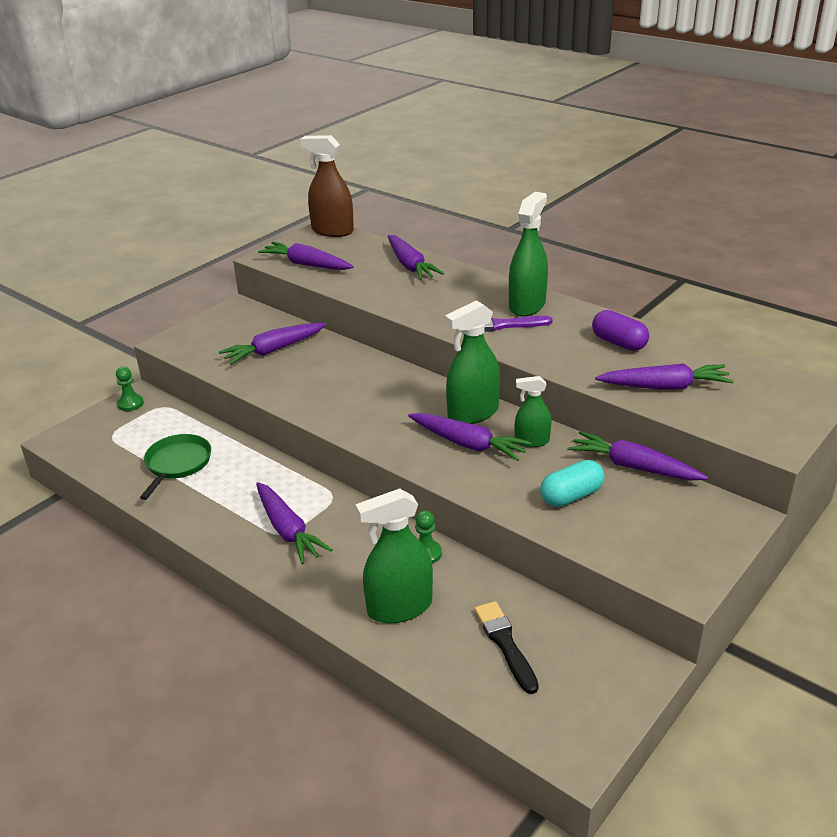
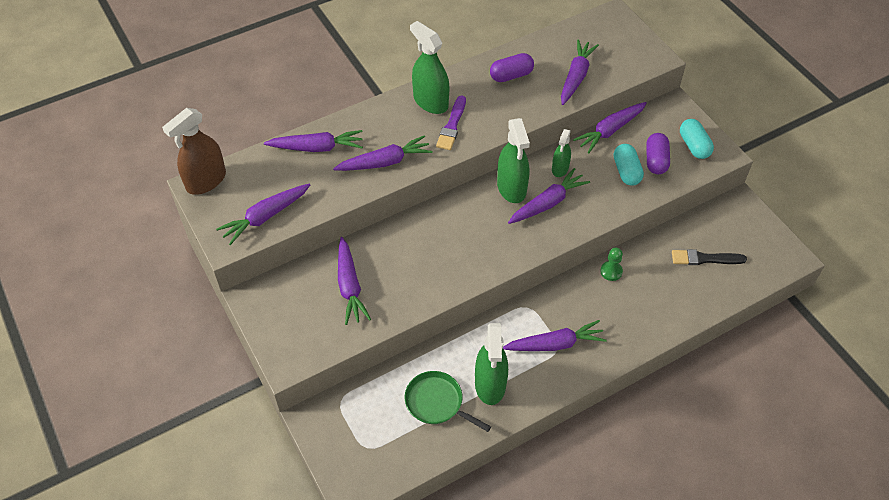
camera: 70 degrees left, 20 degrees up
(130, 404) = (321, 426): green pawn -> none
(399, 607) = (657, 301): green spray bottle -> green spray bottle (490, 384)
(418, 302) = (384, 162): none -> purple carrot
(614, 519) = (656, 160): none -> purple capsule
(676, 551) = (694, 146): none -> turquoise capsule

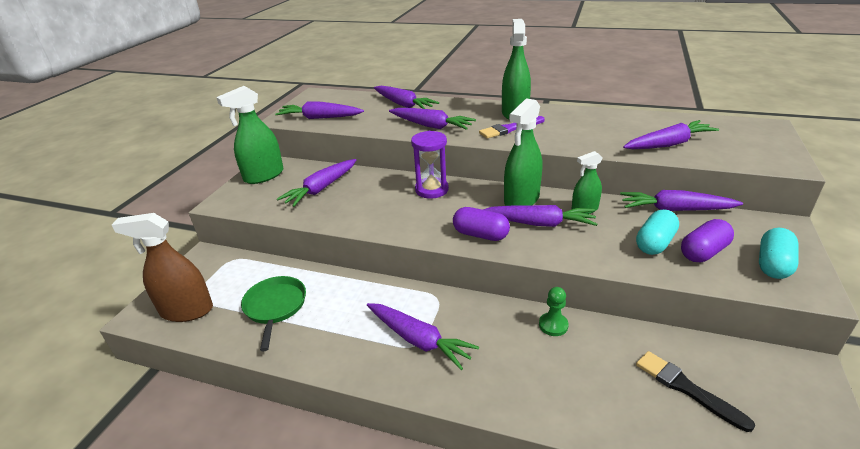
camera: 50 degrees right, 20 degrees down
(206, 181) = (323, 94): brown spray bottle -> brown spray bottle (187, 310)
(438, 223) = (431, 190): none -> purple hourglass
(490, 384) = (326, 326): green spray bottle -> green spray bottle (264, 176)
(511, 75) = (604, 123): purple capsule -> purple capsule (480, 235)

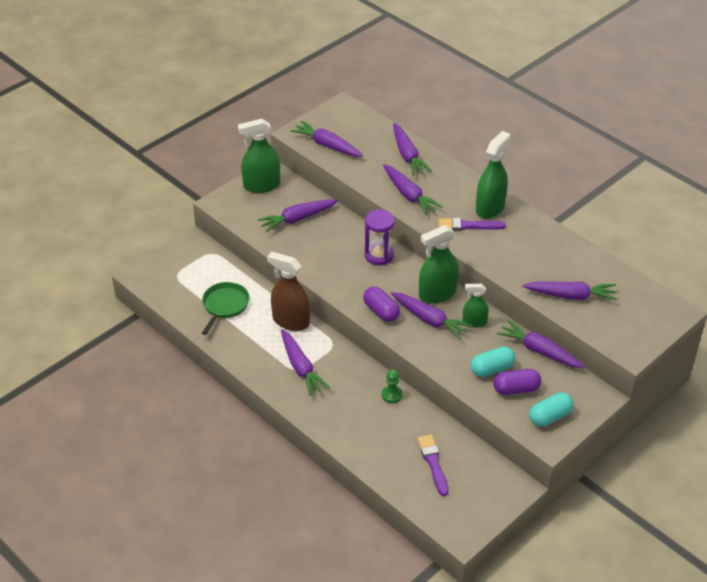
camera: 25 degrees right, 10 degrees up
(187, 310) = (168, 284): brown spray bottle -> brown spray bottle (290, 321)
(686, 388) = (433, 463): black brush -> purple brush

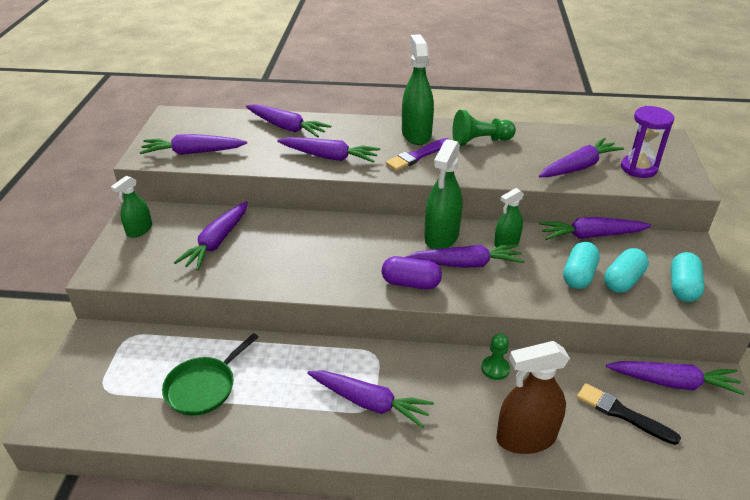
camera: 40 degrees left, 5 degrees down
(225, 305) = (203, 387): green pan -> green pan turned 120 degrees counterclockwise
(261, 185) = (139, 230): green spray bottle -> green spray bottle, size x0.59
(290, 321) = (301, 357): brown spray bottle -> brown spray bottle (526, 438)
(379, 255) = (343, 233): purple hourglass -> purple hourglass (638, 168)
(433, 463) = (622, 413): purple brush -> black brush
(488, 469) = (672, 382): none -> purple carrot
(516, 389) = (623, 280): purple capsule -> turquoise capsule
(528, 238) = (480, 141): none -> green pawn

